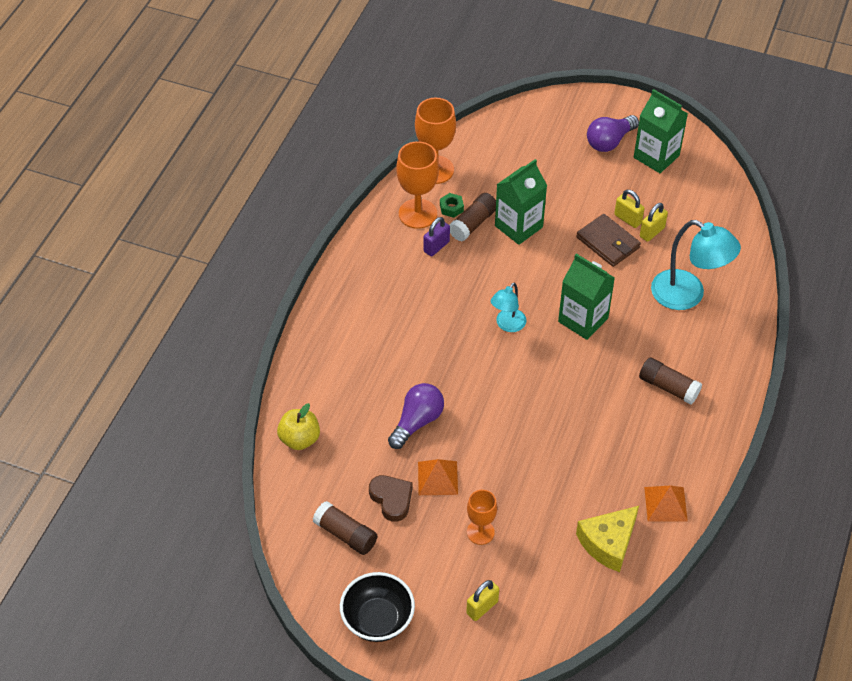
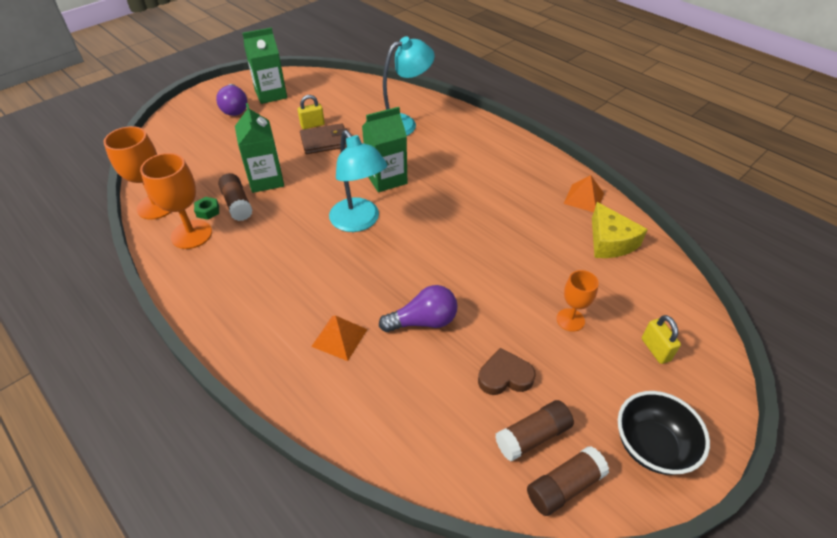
camera: 65 degrees left, 5 degrees down
(300, 439) = (387, 435): yellow apple -> none
(417, 422) = (423, 321): purple light bulb -> purple light bulb turned 105 degrees clockwise
(436, 247) = (239, 235): purple padlock -> none
(437, 478) = (496, 329): orange pyramid -> orange pyramid (339, 338)
(507, 325) = (359, 222): turquoise lamp -> turquoise lamp, size x1.77
(652, 232) = (334, 119): yellow padlock -> none
(668, 387) = (478, 160): brown glue stick -> brown glue stick (564, 486)

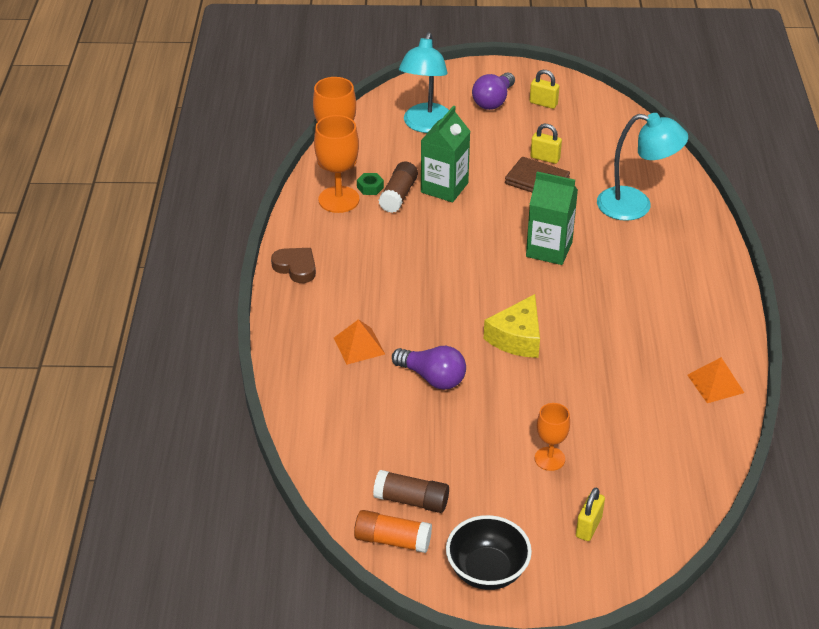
camera: 45 degrees right, 5 degrees down
(271, 94) = (543, 103): green carton -> yellow padlock
(359, 222) = (478, 271): turquoise lamp -> turquoise lamp (426, 125)
(504, 376) = (443, 454): brown heart -> brown heart (296, 267)
(564, 486) = (392, 540): brown glue stick -> orange glue stick
(610, 242) = (680, 433): yellow cheese -> yellow cheese (517, 338)

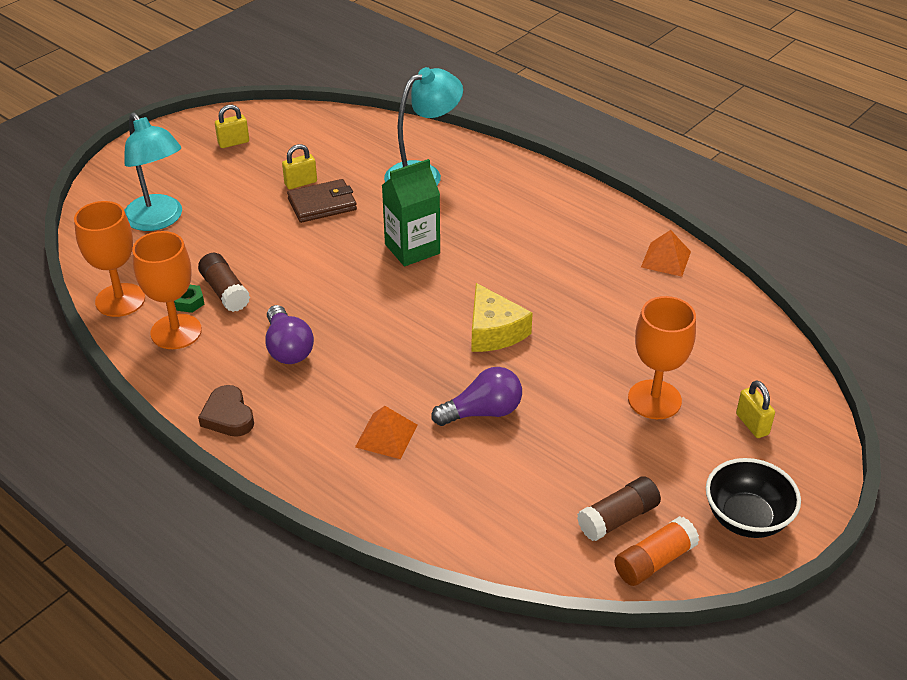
camera: 50 degrees left, 0 degrees up
(296, 267) = (228, 416): brown heart -> brown heart turned 105 degrees counterclockwise
(444, 187) = (255, 259): green carton -> none
(493, 101) = (188, 165): purple light bulb -> purple light bulb (288, 348)
(549, 459) = (654, 399): orange goblet -> orange goblet, size x1.63

